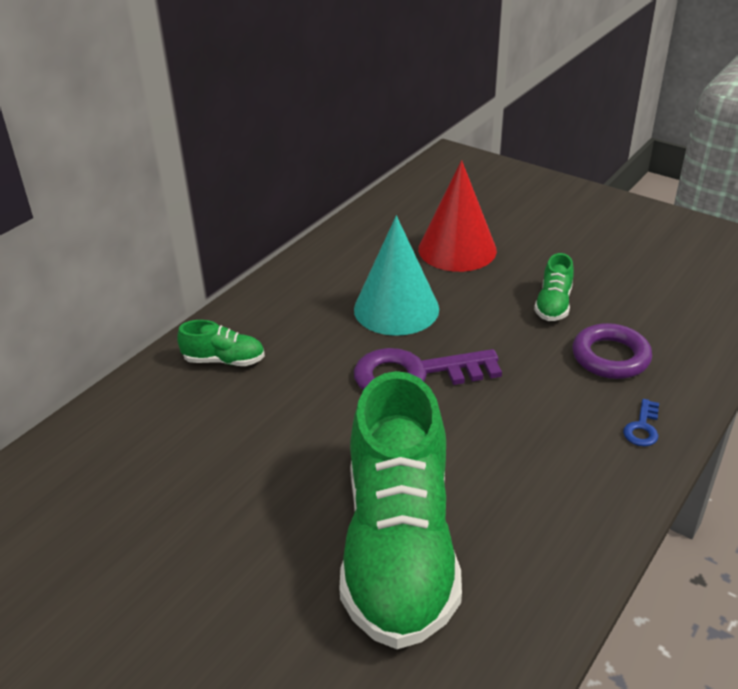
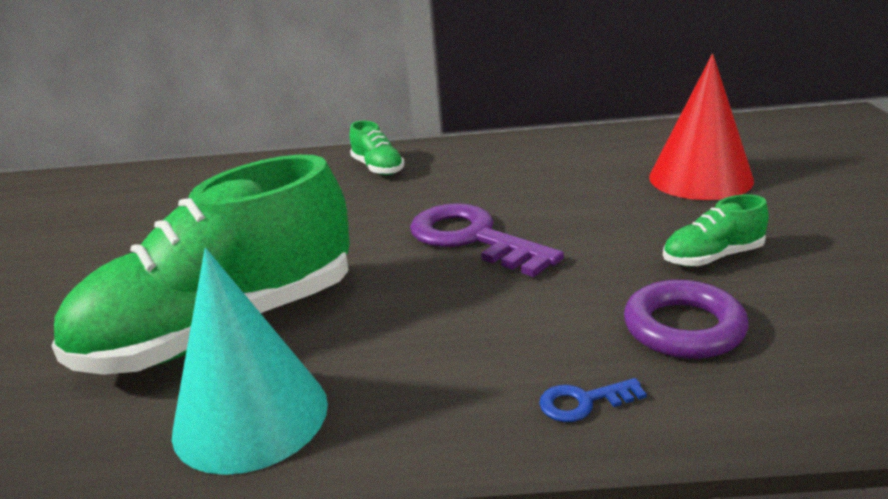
camera: 55 degrees right, 10 degrees down
(396, 309) = (553, 193): turquoise cone -> turquoise cone (251, 416)

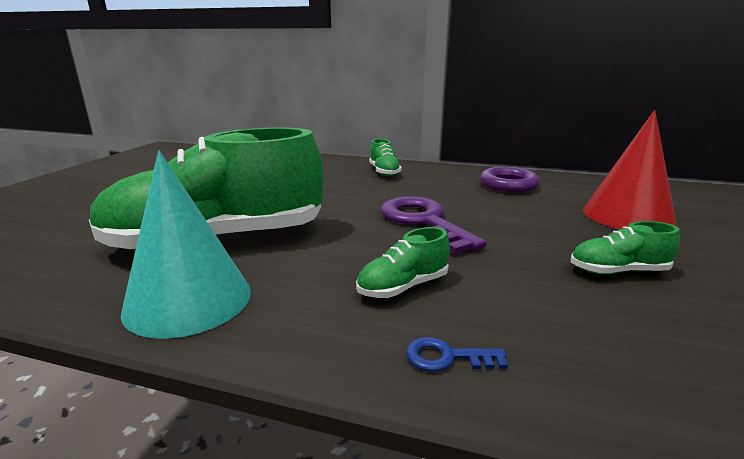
camera: 15 degrees right, 5 degrees down
(496, 334) = (403, 287): none -> green shoe
(683, 328) = (569, 319): purple ring -> purple ring (508, 185)

